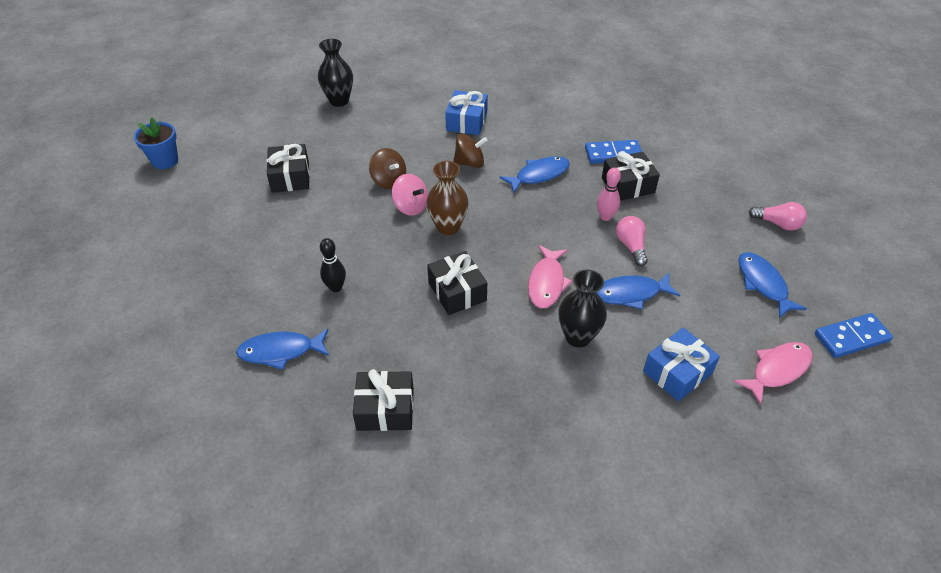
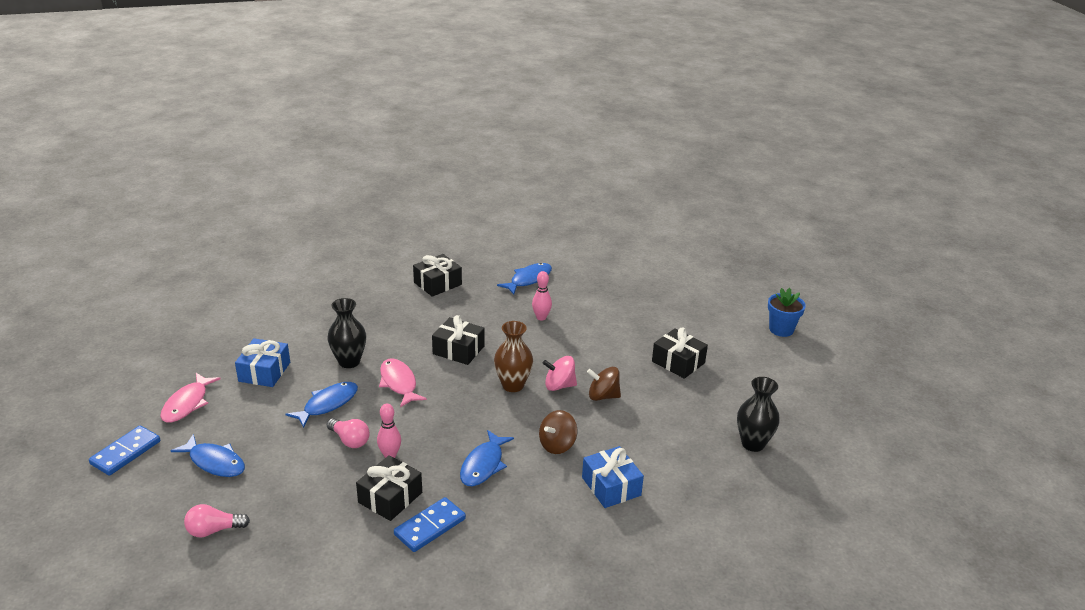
camera: 140 degrees right, 15 degrees down
(336, 287) = (541, 317): black bowling pin -> pink bowling pin

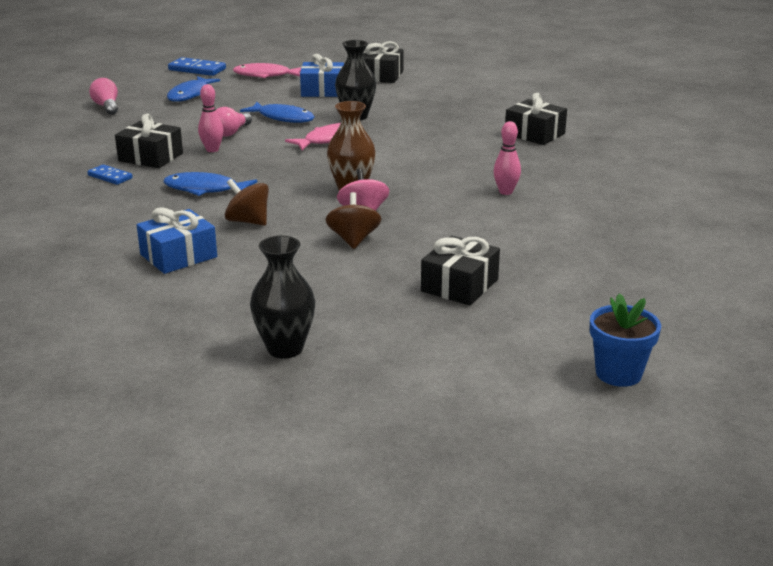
camera: 80 degrees right, 5 degrees down
(430, 527) = (110, 177): blue domino -> blue domino, size x0.63
(458, 350) = (406, 158): black gift -> black gift (381, 76)
(528, 279) = (590, 177): blue fish -> none

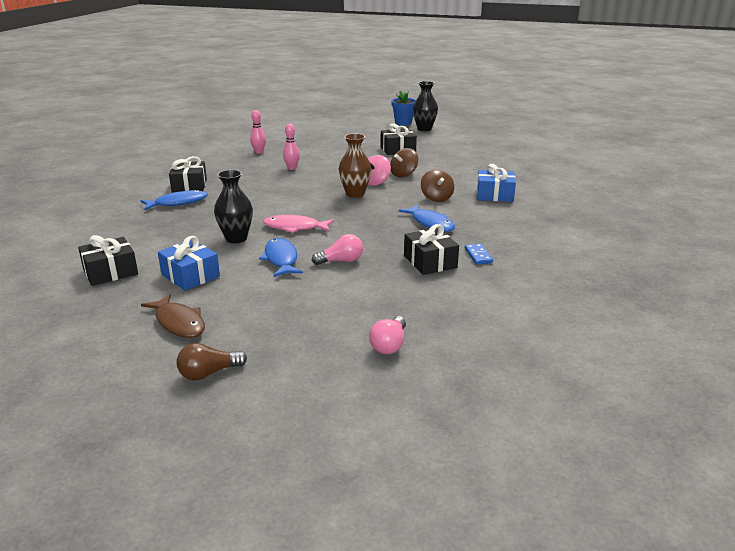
camera: 135 degrees left, 0 degrees up
(190, 94) = (291, 326): blue fish -> blue fish (178, 203)
(197, 69) = (209, 373): blue domino -> brown light bulb
(212, 150) = (380, 250): pink bowling pin -> pink bowling pin (259, 152)
(265, 75) = (178, 323): pink fish -> brown fish
(285, 348) = (495, 155): black vase -> black vase (424, 129)

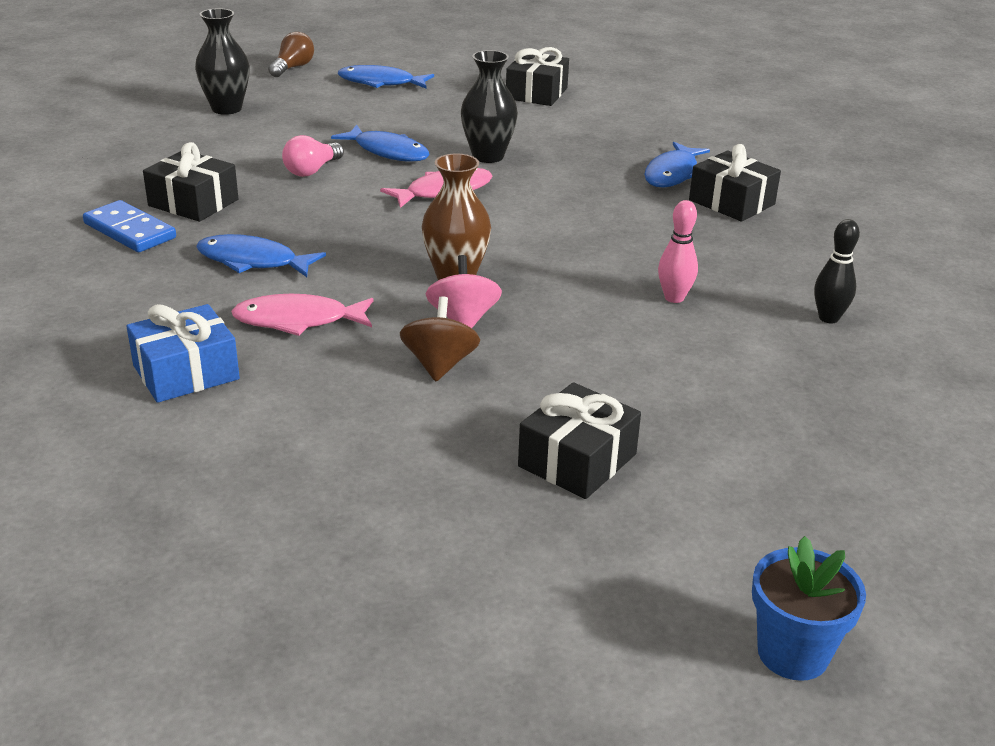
camera: 140 degrees right, 5 degrees up
(178, 323) = (380, 83): brown fish -> blue fish
(190, 275) = (452, 112): blue gift -> none
(259, 152) = (828, 318): pink bowling pin -> black bowling pin
(389, 345) = (158, 118): pink light bulb -> none
(424, 129) = (668, 636): black vase -> black vase (226, 109)
(436, 198) = (298, 320): brown spinning top -> pink fish
(478, 256) = (129, 231): blue domino -> blue domino, size x1.58

